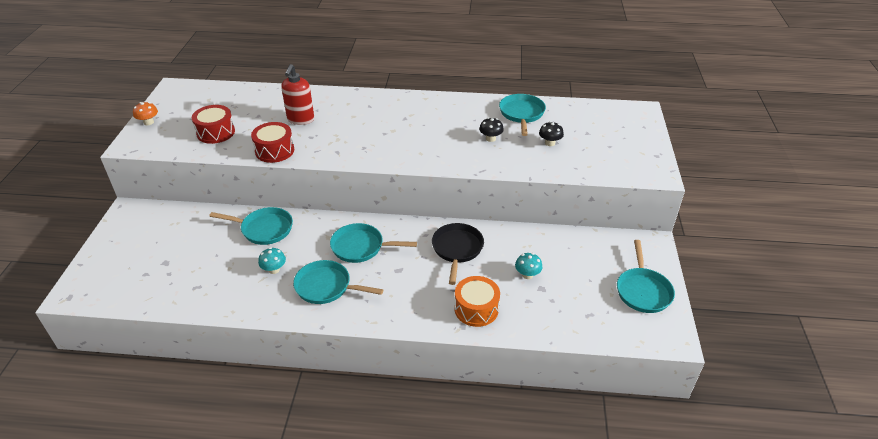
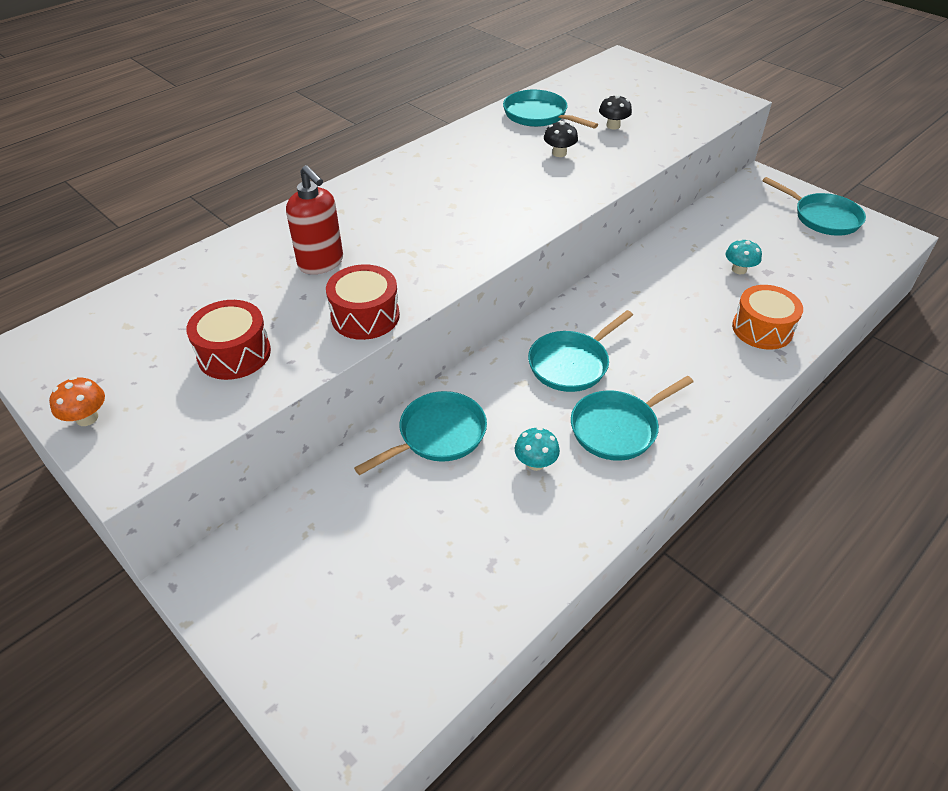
camera: 50 degrees left, 5 degrees up
(457, 249) = (652, 294): black pan -> none

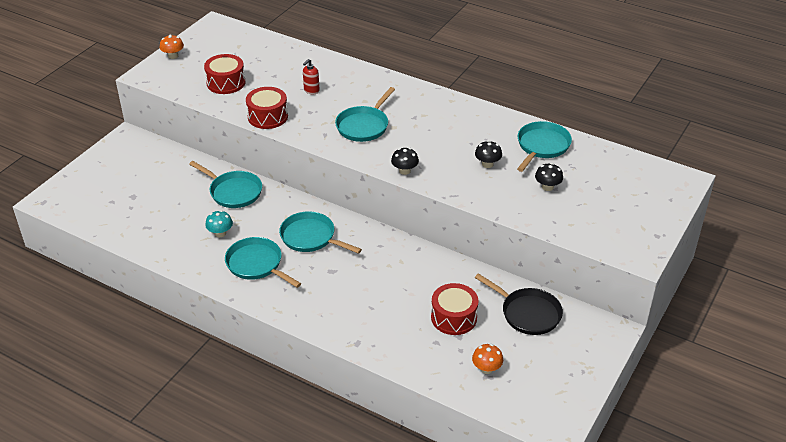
camera: 75 degrees right, 5 degrees down
(321, 263) = (311, 91): red soap dispenser -> red soap dispenser, size x0.57
(552, 211) = (404, 171): none -> black mushroom
(734, 220) = (527, 313): none -> black pan
(739, 269) = (454, 317): turquoise mushroom -> red drum
(762, 329) = (380, 332): orange drum -> none
(818, 262) = (486, 368): none -> orange mushroom
(822, 217) = (562, 374): turquoise pan -> turquoise pan (364, 126)

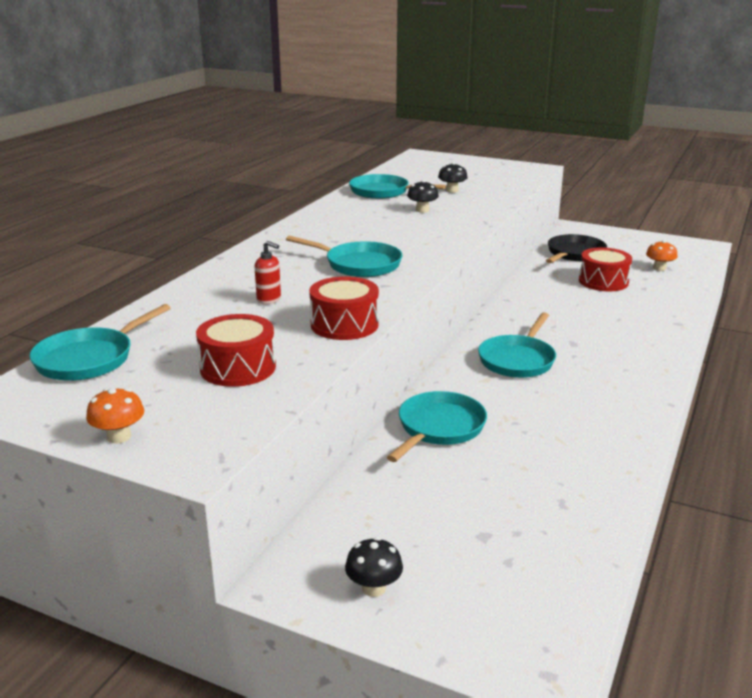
camera: 95 degrees left, 15 degrees down
(220, 233) = (542, 428): turquoise mushroom -> none
(257, 264) = (592, 392): turquoise pan -> turquoise pan (90, 359)
(404, 171) = (450, 242): black mushroom -> black mushroom (374, 588)

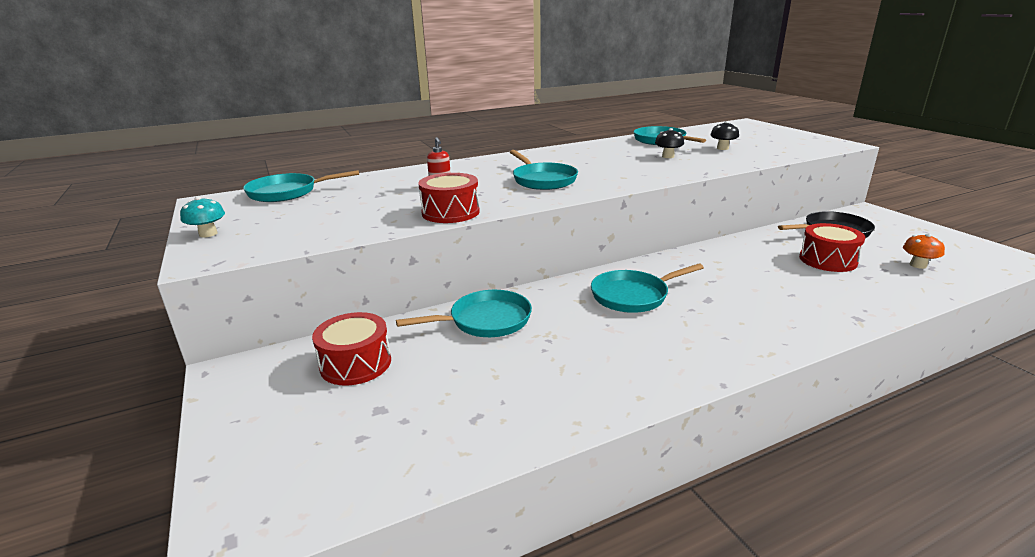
camera: 40 degrees right, 0 degrees up
(119, 436) = (208, 234): orange mushroom -> turquoise mushroom
(238, 368) = (337, 218): red drum -> red drum (356, 363)
(374, 588) = (259, 404): black mushroom -> none

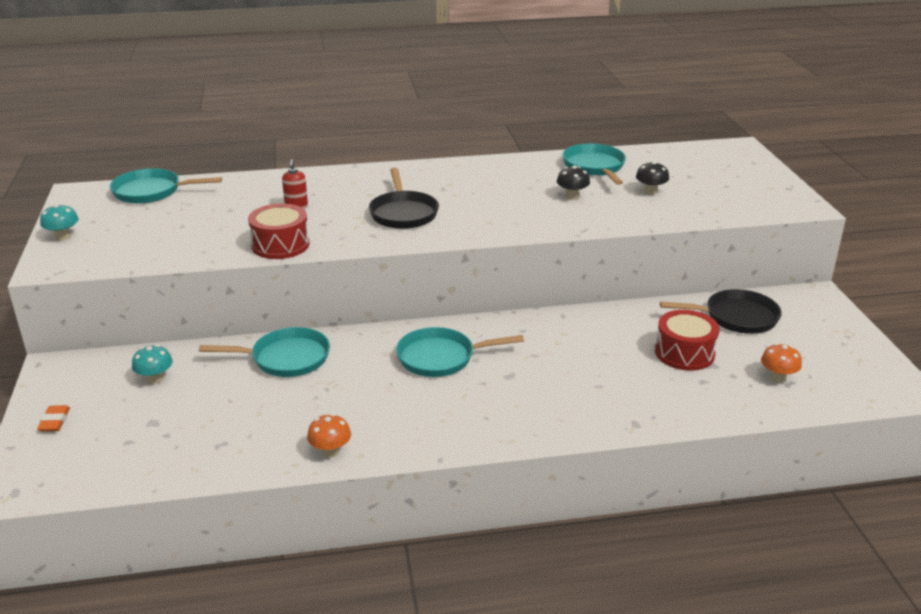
camera: 15 degrees right, 5 degrees up
(252, 433) = (54, 421): none -> orange eraser
(356, 363) = (155, 379): red drum -> turquoise mushroom
(542, 180) = (403, 213): turquoise pan -> black pan
(604, 400) = (330, 451): none -> orange mushroom

